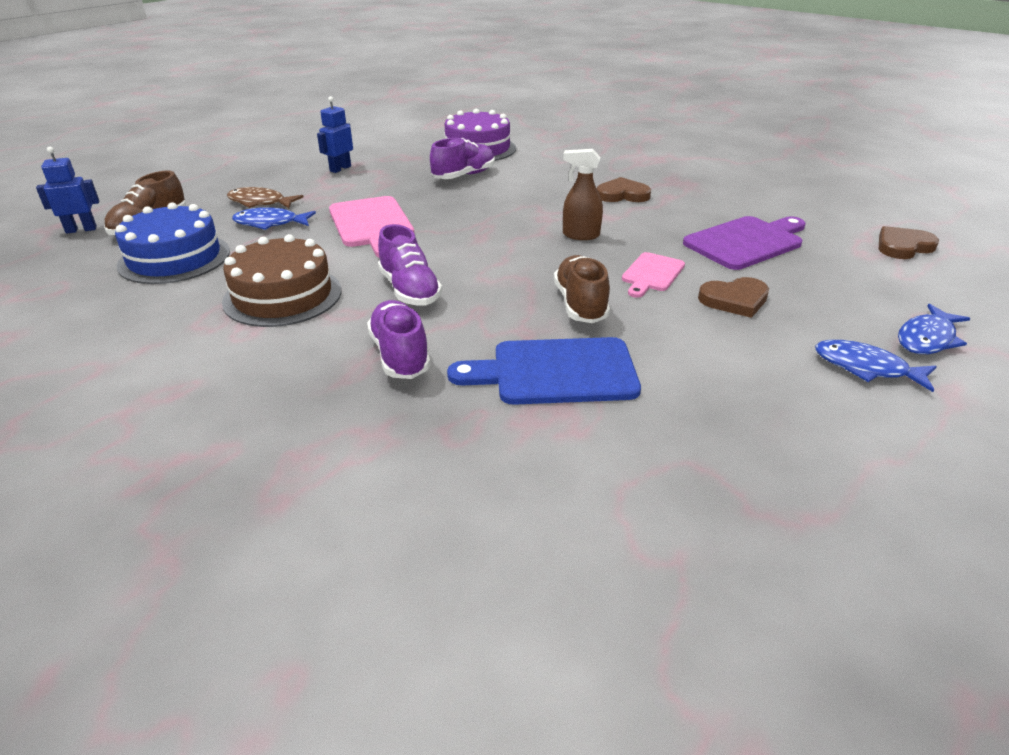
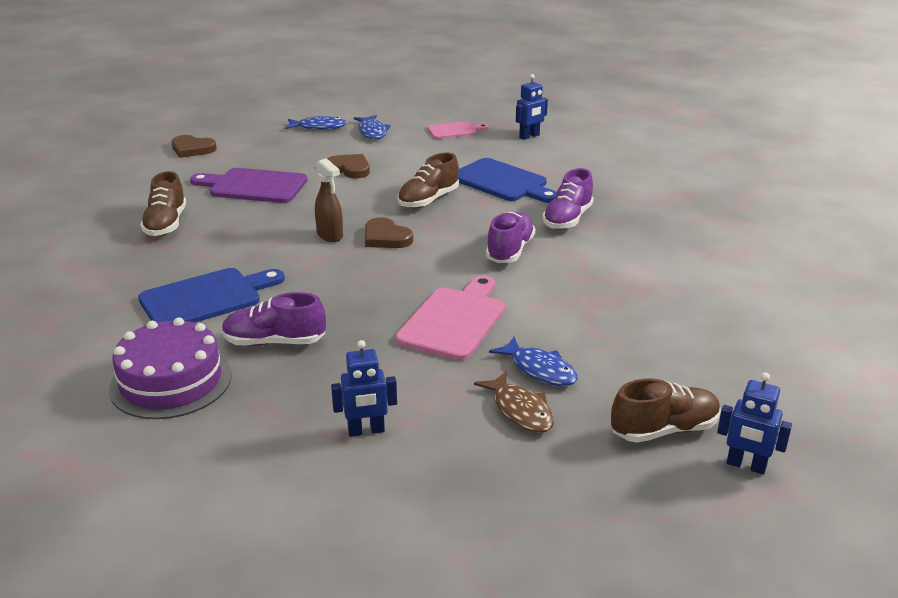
camera: 135 degrees left, 5 degrees down
(174, 258) = (660, 365): blue cake -> none
(282, 296) = (599, 285): brown cake -> none
(554, 175) = (206, 298): none -> blue cutting board
(622, 194) = (217, 251): brown heart -> brown heart (386, 237)
(652, 274) = (353, 196): pink cutting board -> pink cutting board (454, 130)
(692, 505) = (529, 136): none -> blue robot
(703, 193) = (166, 224): none -> brown shoe

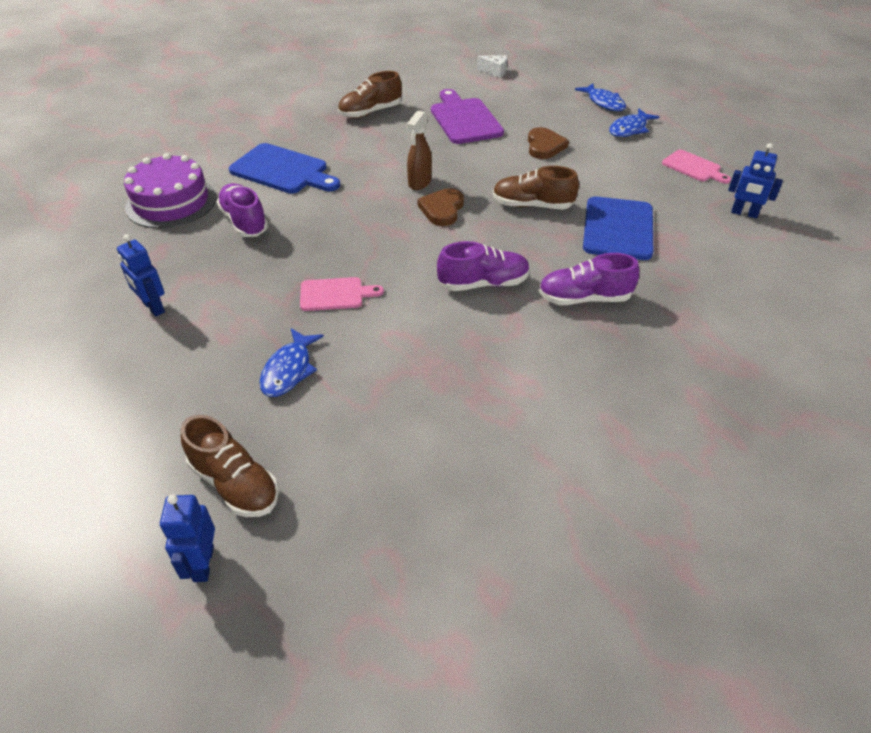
camera: 60 degrees right, 15 degrees up
(192, 149) = (495, 72): brown heart -> white cheese
(454, 320) = (335, 294): pink cutting board -> pink cutting board, size x0.59
(520, 410) = (219, 379): brown fish -> none

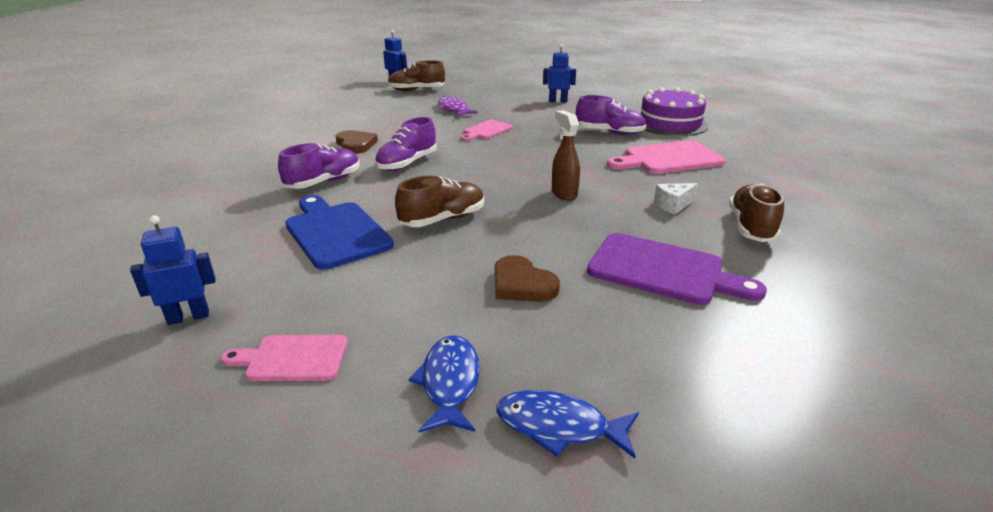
camera: 135 degrees right, 15 degrees down
(283, 170) = (668, 159): blue cutting board -> pink cutting board
(289, 370) = (453, 109): blue fish -> purple fish
(442, 209) = (509, 186): brown heart -> brown heart (355, 145)
(495, 72) = (819, 386): white cheese -> white cheese (673, 205)

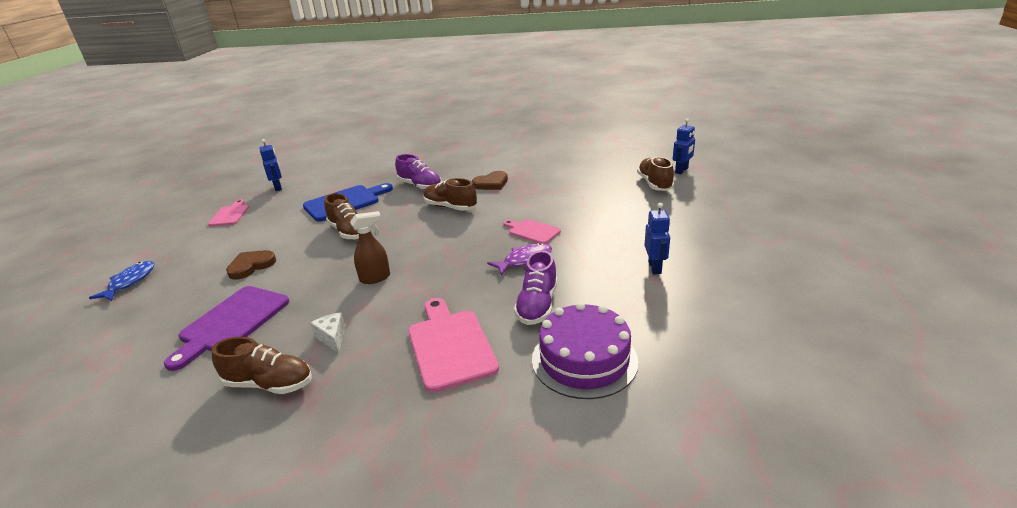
camera: 90 degrees right, 0 degrees up
(407, 163) = (450, 207): purple shoe -> brown shoe
(450, 383) = (182, 252): blue fish -> none
(453, 109) = (595, 209): purple fish -> purple fish (524, 260)

